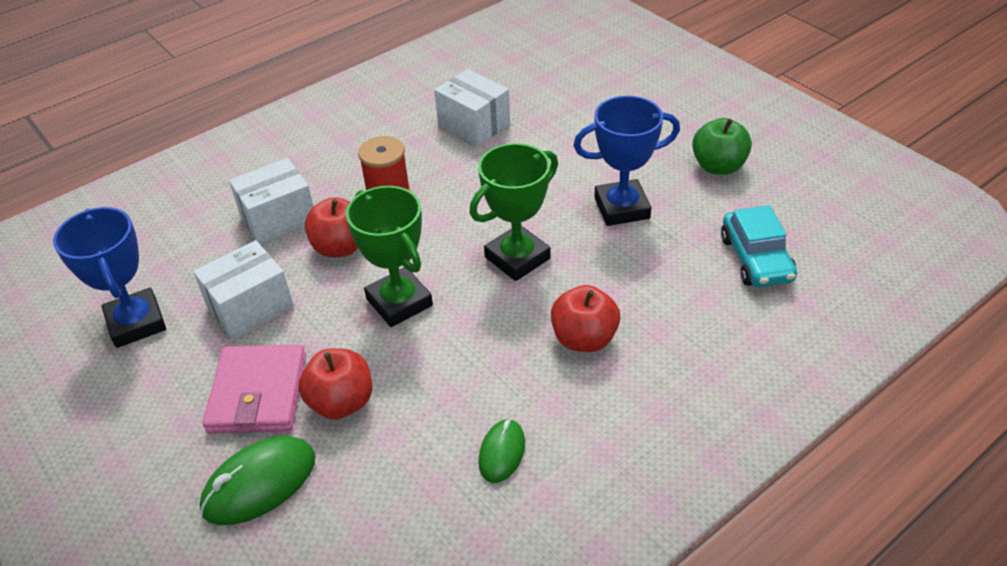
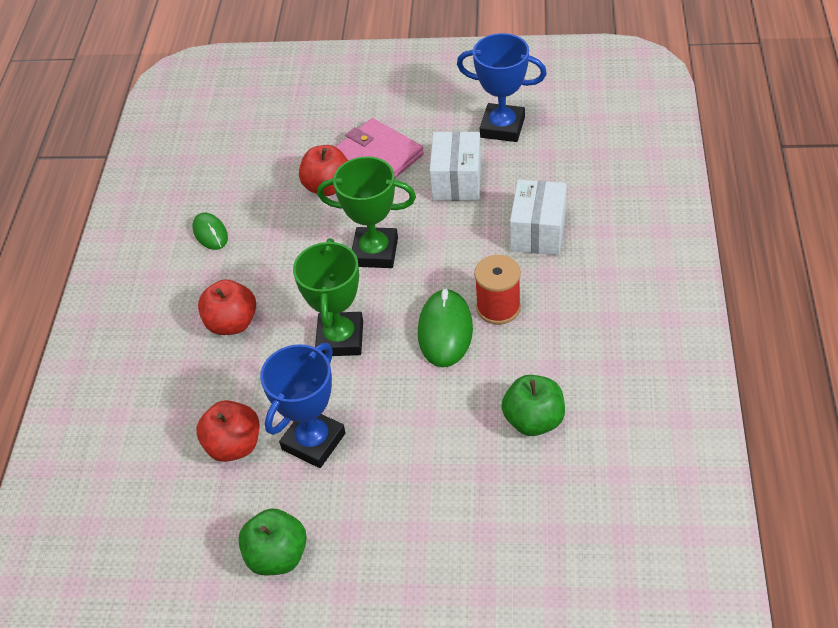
camera: 135 degrees right, 5 degrees up
(259, 483) = (314, 133): green mouse -> green mouse (445, 331)
(340, 247) = (465, 250): red apple -> red apple (234, 445)
(474, 124) = (533, 420): white box -> green apple
(756, 259) = (167, 480): turquoise car -> none

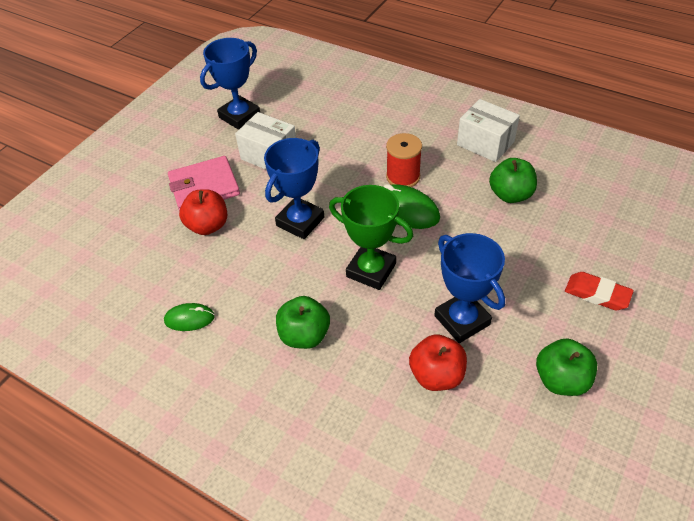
camera: 65 degrees left, 0 degrees up
(232, 323) = (304, 335): red apple -> green apple
(375, 252) = (300, 221): green trophy -> blue trophy
(417, 557) = (597, 294): none -> red eraser
(538, 232) = (351, 135): white box -> white box (485, 143)

